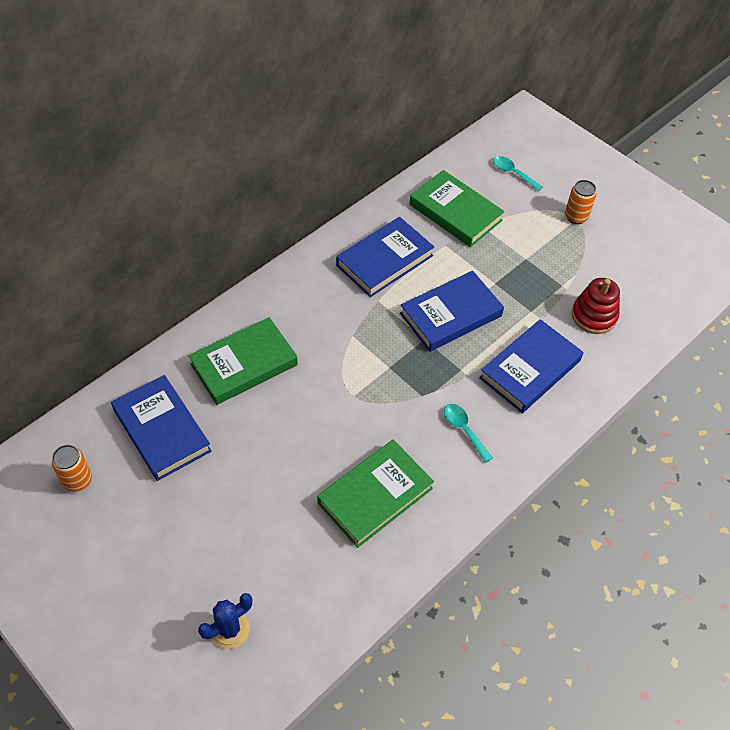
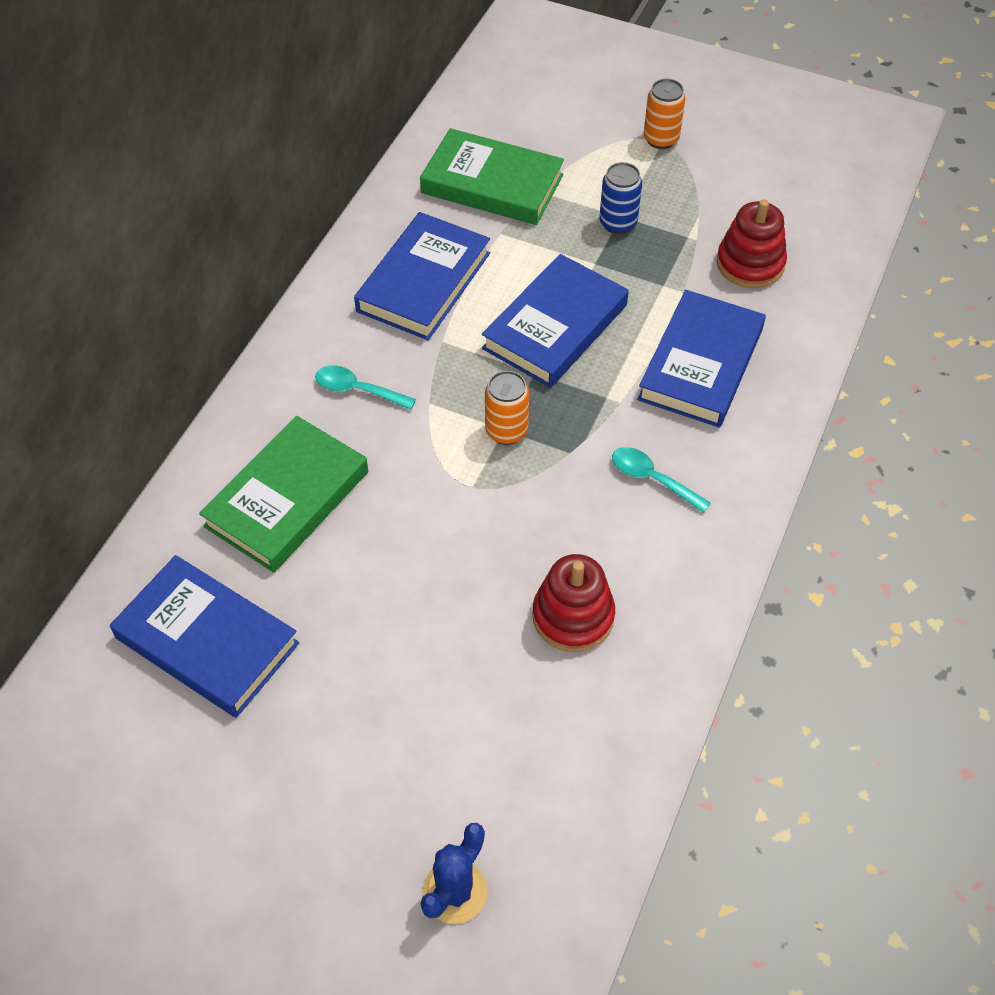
camera: 20 degrees left, 0 degrees up
(78, 480) = (108, 765): orange can -> orange can (506, 431)
(375, 496) = (573, 616): green book -> red stacking toy
(513, 173) = (546, 106): turquoise spoon -> turquoise spoon (357, 390)
(521, 262) = (618, 223): none -> blue can

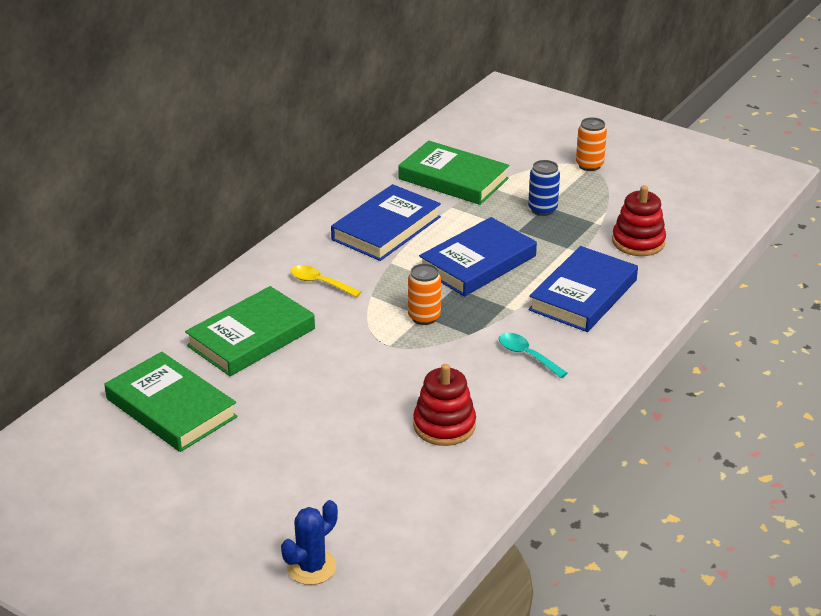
camera: 10 degrees right, 20 degrees down
(207, 640) = (171, 408): blue book -> green book
(357, 390) = (320, 283): turquoise spoon -> yellow spoon

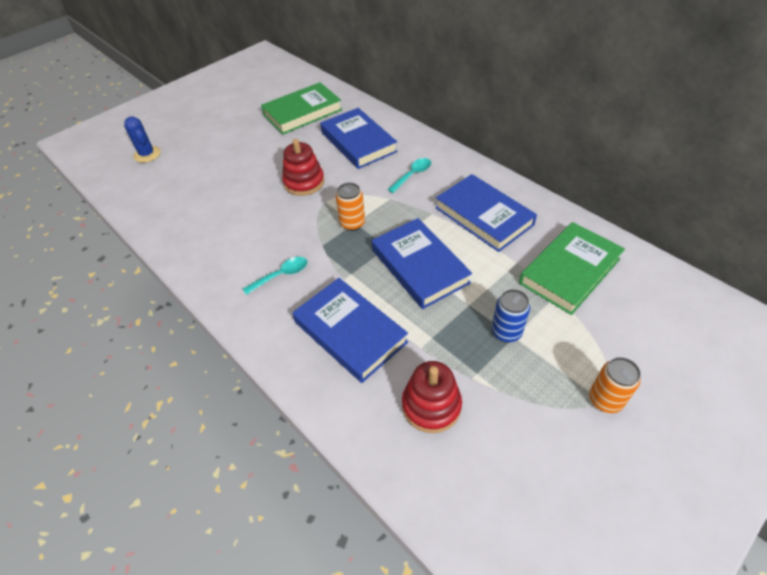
camera: 105 degrees right, 15 degrees up
(251, 337) = (358, 142): green book -> blue book
(320, 283) = (412, 175): yellow spoon -> turquoise spoon
(444, 425) = (227, 218): red stacking toy -> red stacking toy (304, 182)

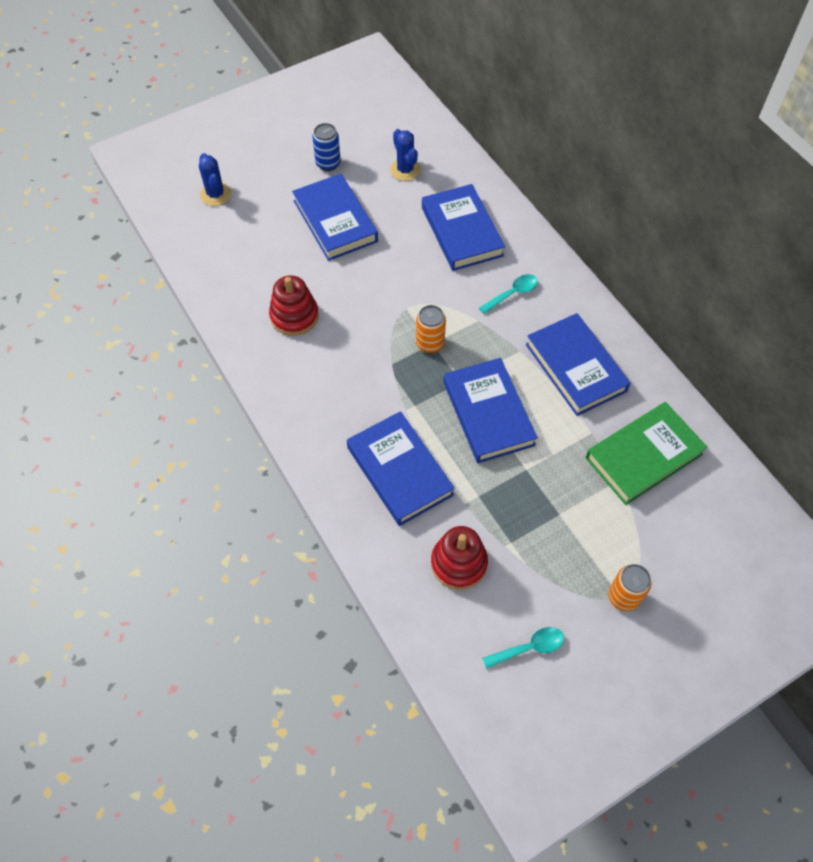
camera: 10 degrees right, 10 degrees up
(252, 154) = (335, 221): none -> blue book
(281, 275) = (343, 390): turquoise spoon -> turquoise spoon (529, 647)
(302, 112) = (405, 170): green book -> blue cactus
(304, 182) = (387, 276): red stacking toy -> red stacking toy (294, 316)
(506, 332) = (554, 507): blue can -> blue can (328, 164)

